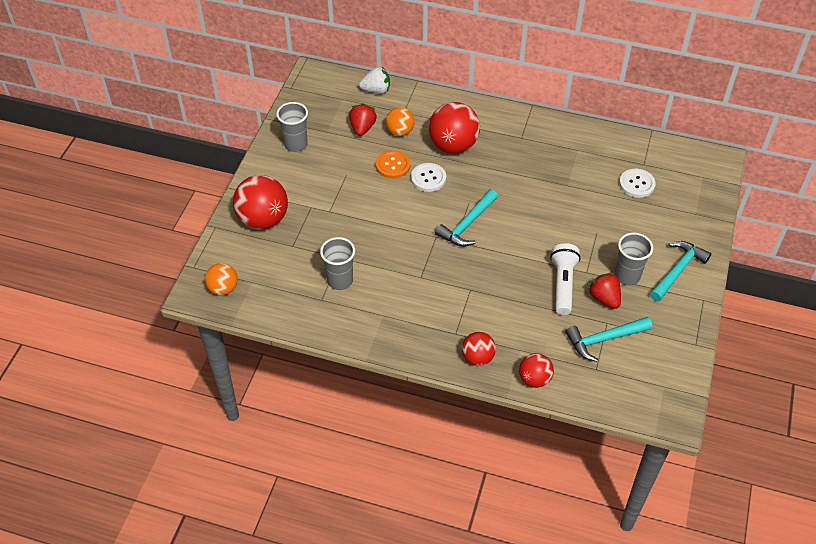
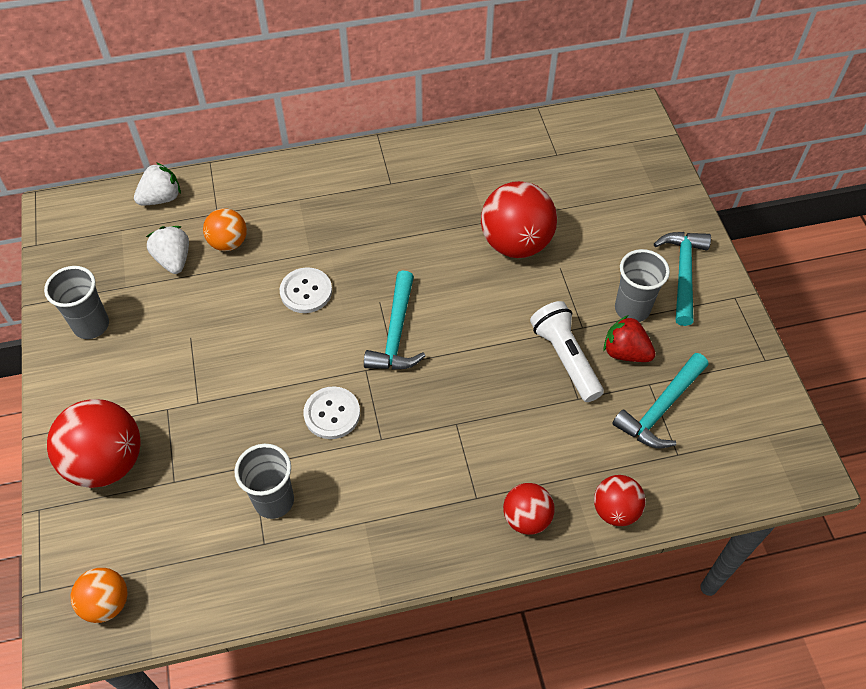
camera: 30 degrees left, 5 degrees up
(362, 128) = (173, 260): red strawberry -> white strawberry
(393, 165) = (247, 295): orange button -> none
(453, 145) = (311, 231): red ball -> red ball (516, 243)
(636, 184) = (565, 183): white button -> white button (332, 414)

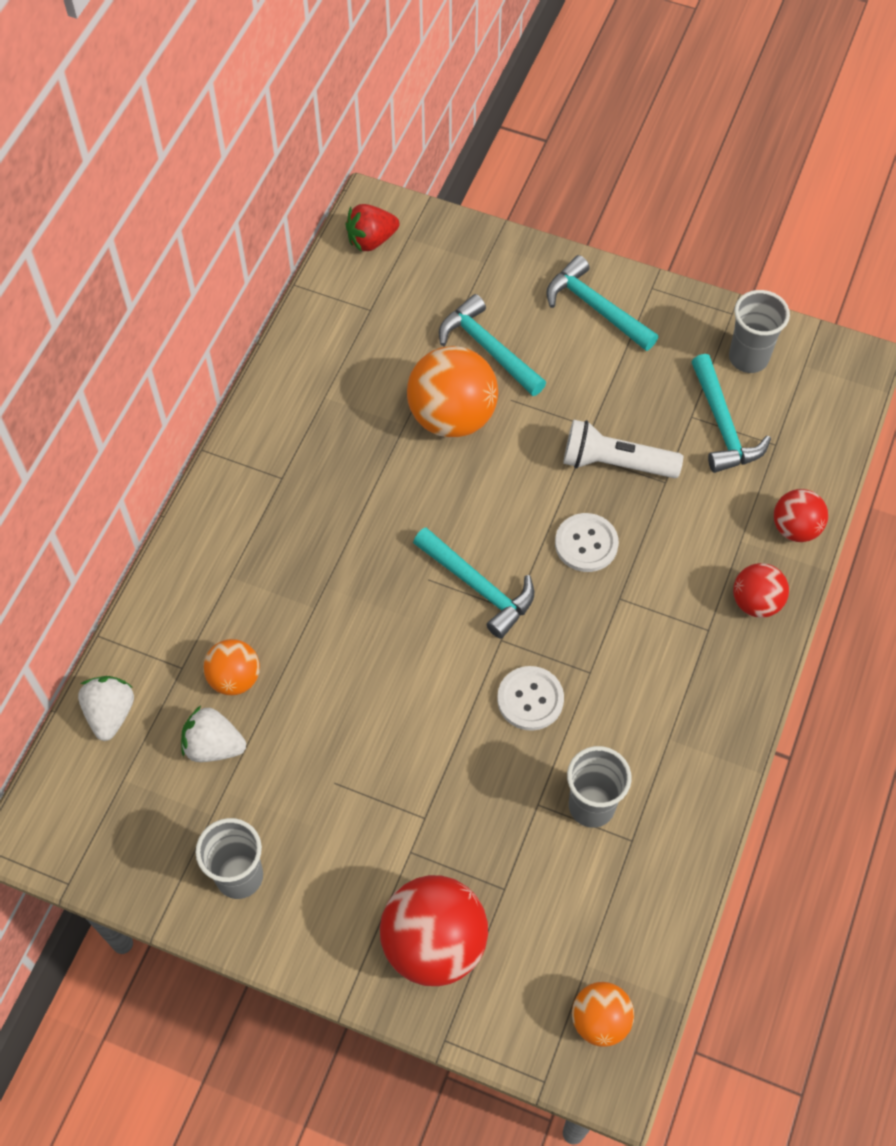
camera: 55 degrees left, 5 degrees up
(306, 291) = (362, 639): white button -> white button (586, 544)
(516, 243) = (452, 417): red ball -> orange ball
(588, 232) = (488, 349): none -> turquoise hammer
(625, 352) = (645, 412): red strawberry -> red strawberry (371, 240)
(632, 309) = (603, 374): grey cup -> grey cup (748, 358)

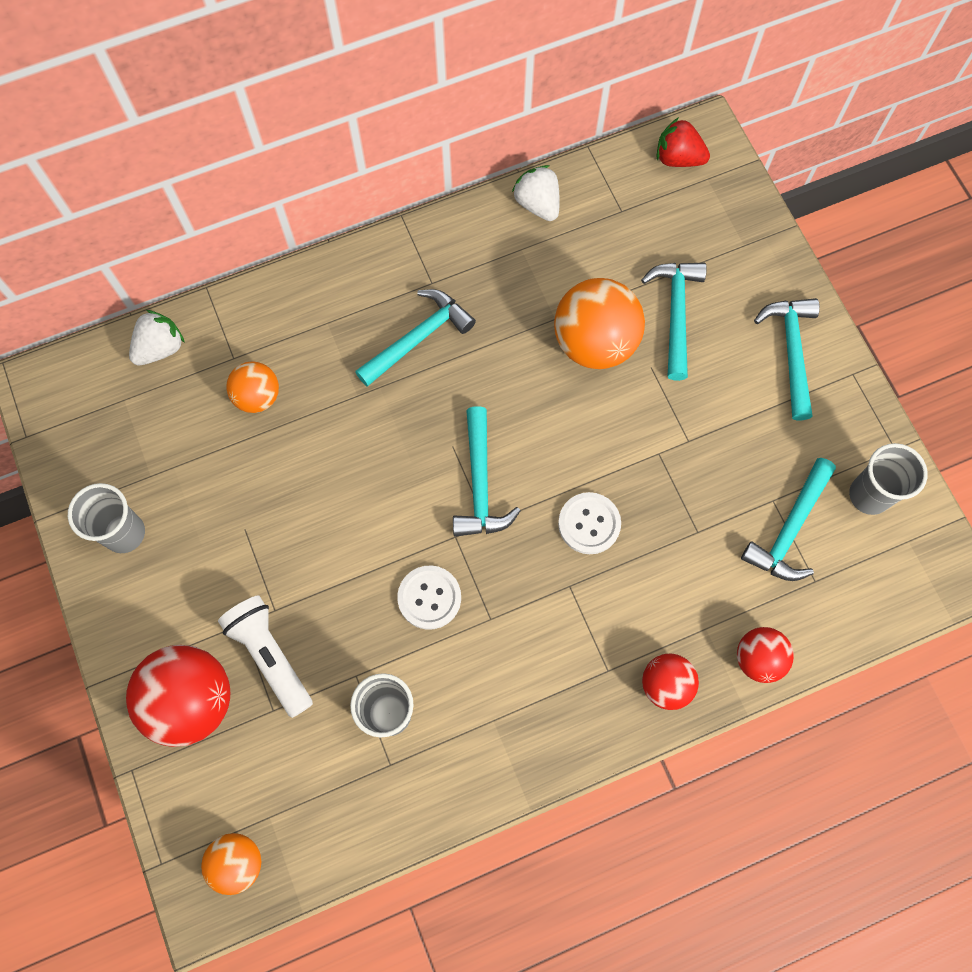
camera: 45 degrees right, 10 degrees up
(213, 746) = (198, 430): white strawberry -> white strawberry (537, 204)
(315, 526) = (418, 338): none -> turquoise hammer
(615, 463) = (676, 483): white flashlight -> white flashlight (270, 656)

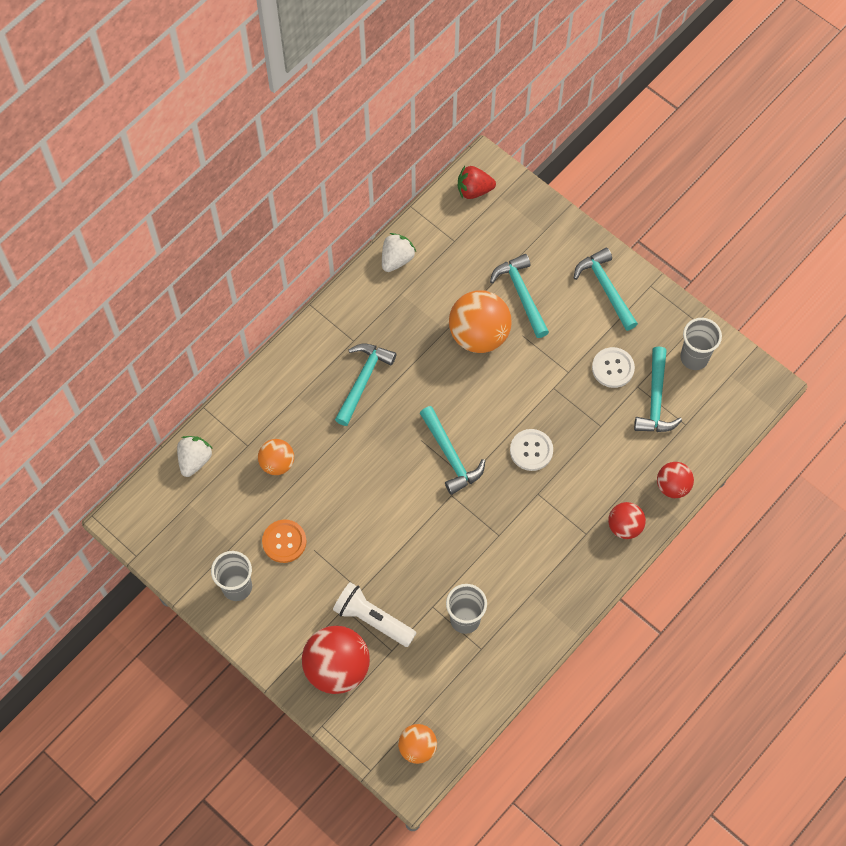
camera: 25 degrees left, 5 degrees down
(213, 501) = (284, 541): none -> orange button
(429, 598) = (454, 539): white button -> white button (613, 368)
(537, 204) = (397, 259): white strawberry -> white strawberry turned 90 degrees clockwise

